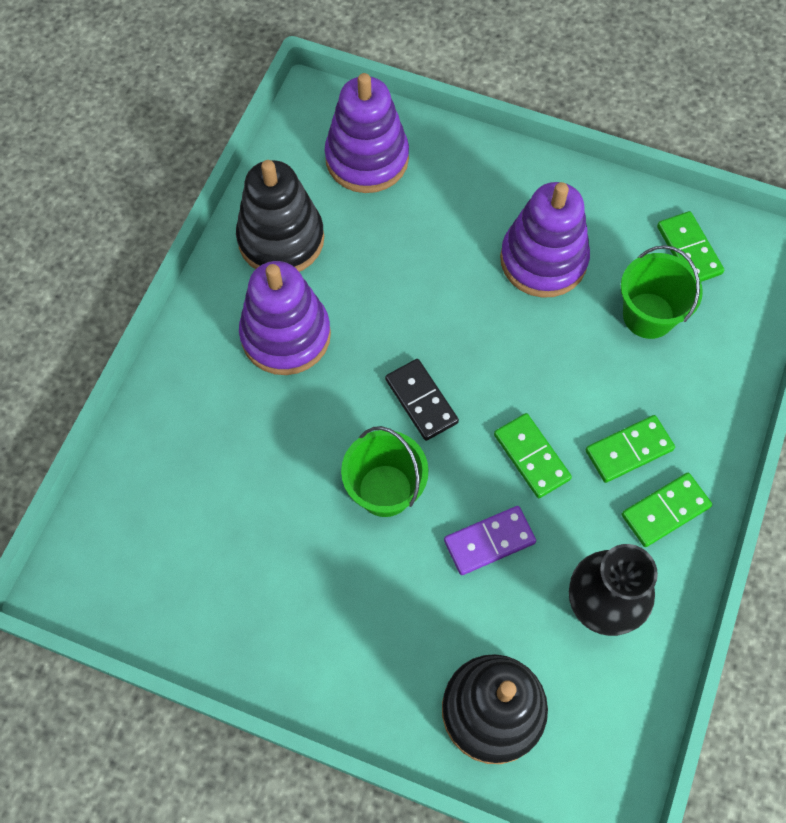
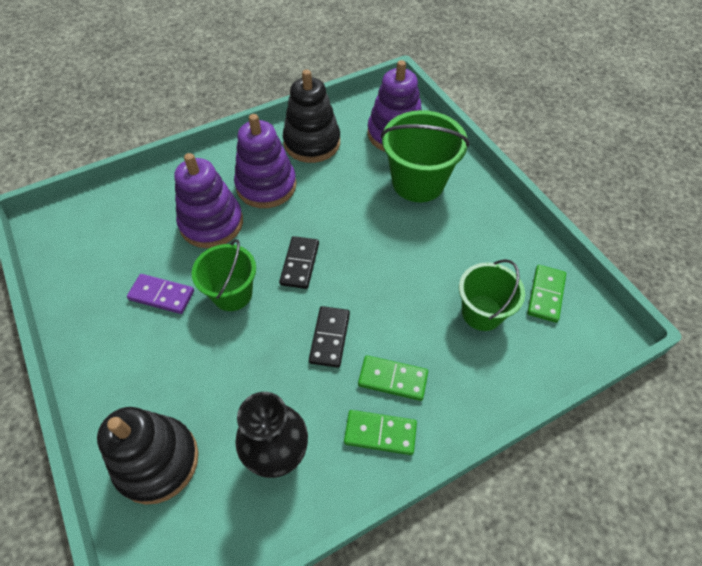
camera: 40 degrees right, 10 degrees down
(452, 207) = (418, 182): none -> green bucket
(489, 541) = (257, 364): purple domino -> purple domino (161, 295)
(531, 457) = (329, 337): green domino -> black domino
(543, 260) = (444, 240): purple stacking toy -> purple stacking toy (211, 223)

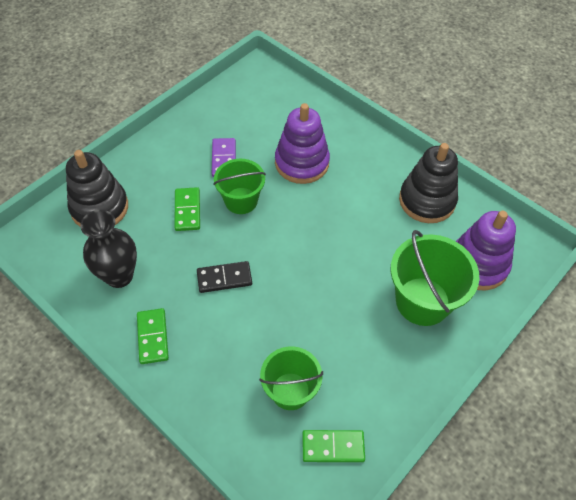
camera: 70 degrees right, 0 degrees up
(266, 186) = (358, 184): purple stacking toy -> none
(299, 264) = (287, 235): black domino -> none
(392, 379) = (201, 334): green domino -> green domino (187, 210)

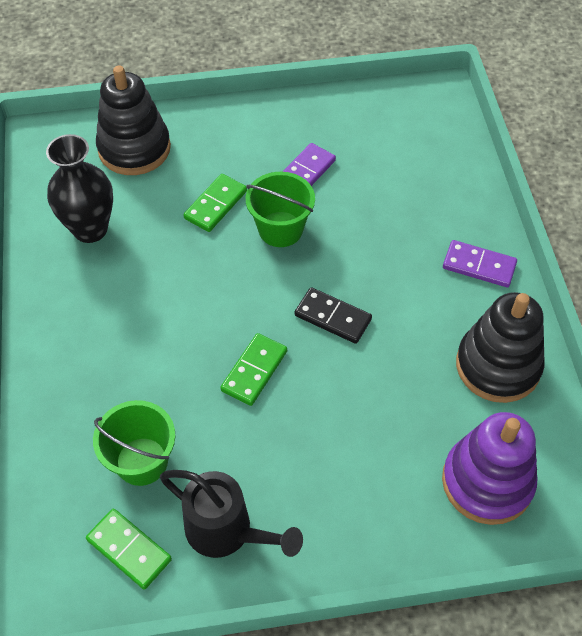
camera: 40 degrees right, 0 degrees up
(152, 337) = (65, 310): green domino -> green domino (254, 371)
(224, 278) = (186, 299): black domino -> black domino (333, 317)
(302, 163) = (388, 229): purple stacking toy -> none
(368, 153) = (479, 265): none -> purple domino
(376, 392) = (227, 532): none -> black watering can
(422, 301) = (376, 474): green bucket -> none

